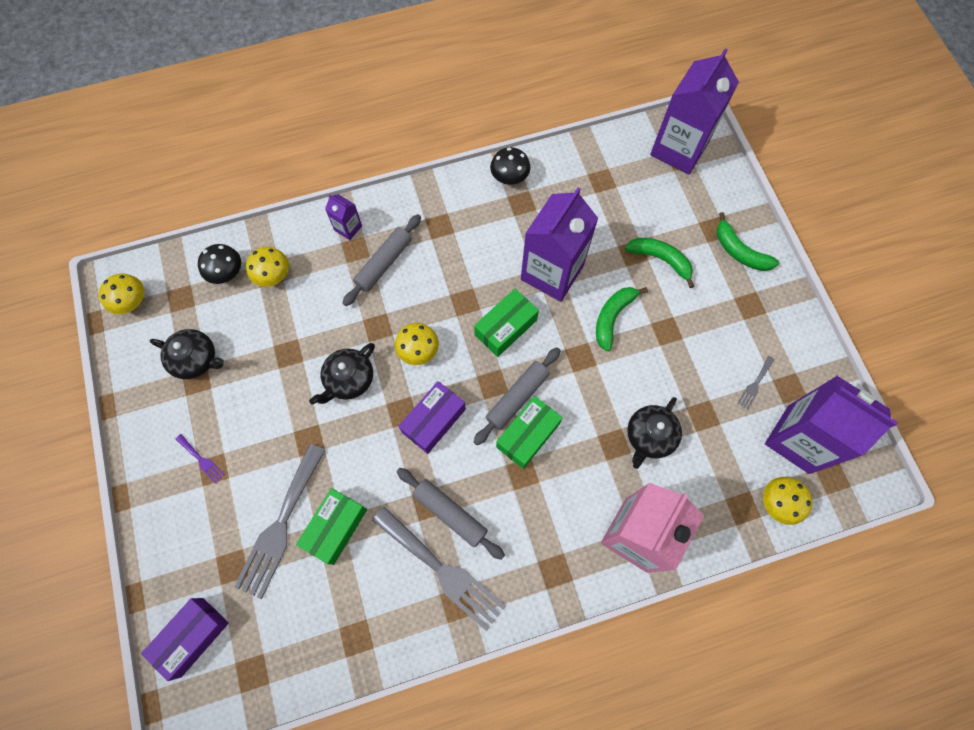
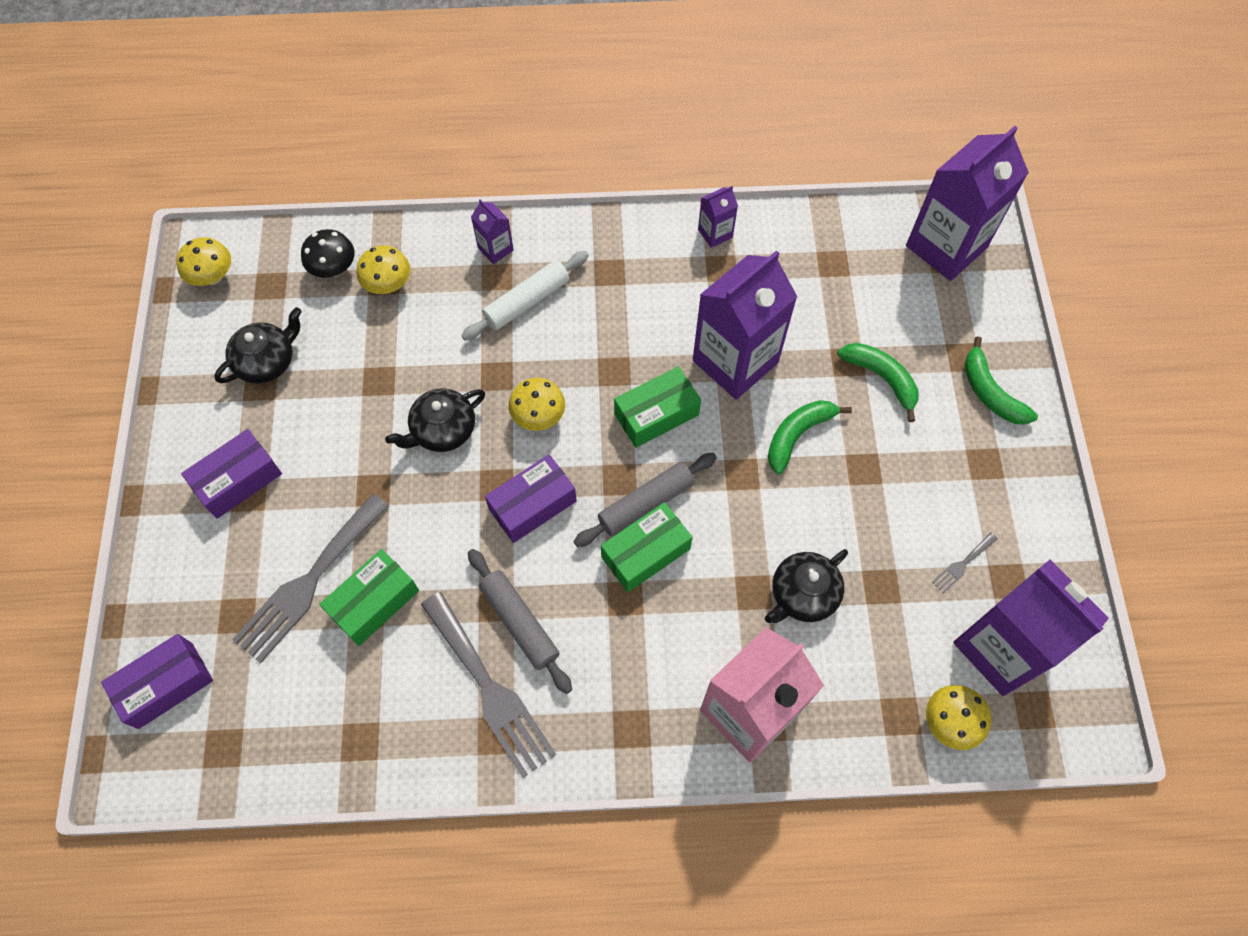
camera: 15 degrees right, 5 degrees down
(196, 359) = (267, 361): black teapot -> black teapot turned 75 degrees counterclockwise
(201, 460) = (238, 480): purple fork -> purple box
(384, 263) = (527, 301): grey rolling pin -> white rolling pin
(509, 177) = (715, 233): black mushroom -> purple carton

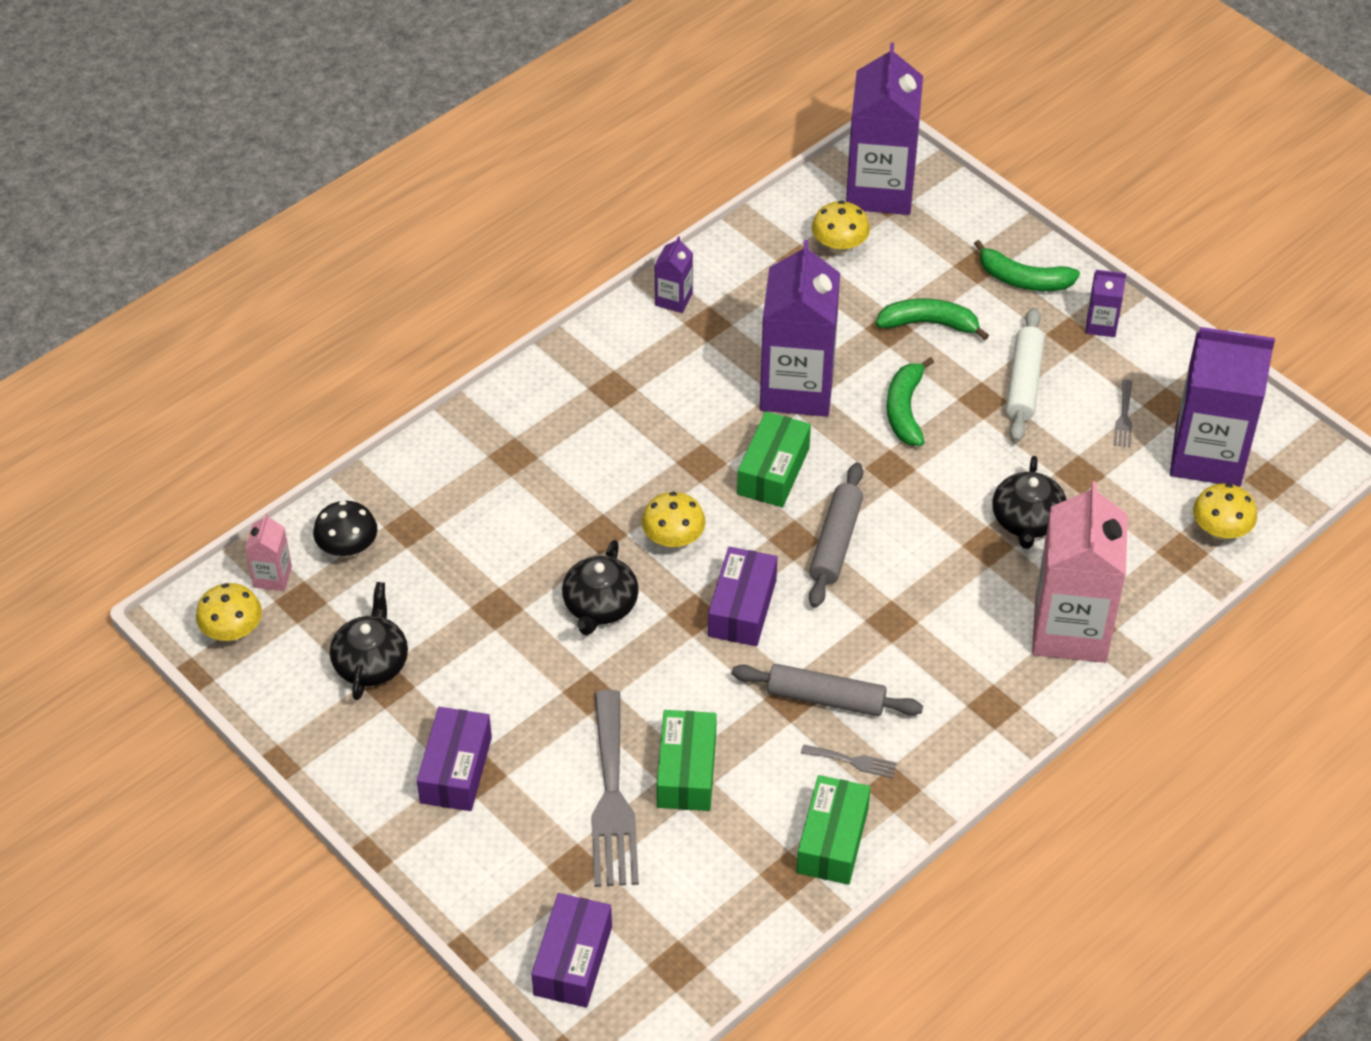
camera: 40 degrees left, 15 degrees down
(271, 255) = (272, 577): none -> pink carton
(388, 284) = (417, 527): yellow mushroom -> yellow mushroom (839, 246)
(489, 689) = (853, 761): grey fork -> grey fork, size x0.43
(495, 249) = (487, 435): purple carton -> purple carton (1101, 325)
(527, 301) = (563, 458): white rolling pin -> white rolling pin (1023, 382)
(645, 553) = (873, 577): green box -> green box (832, 840)

